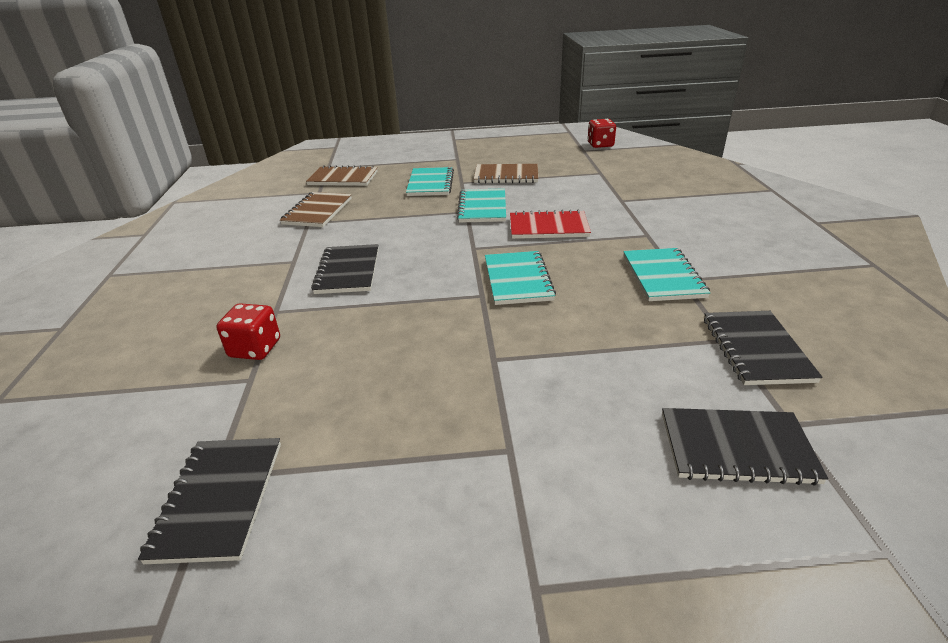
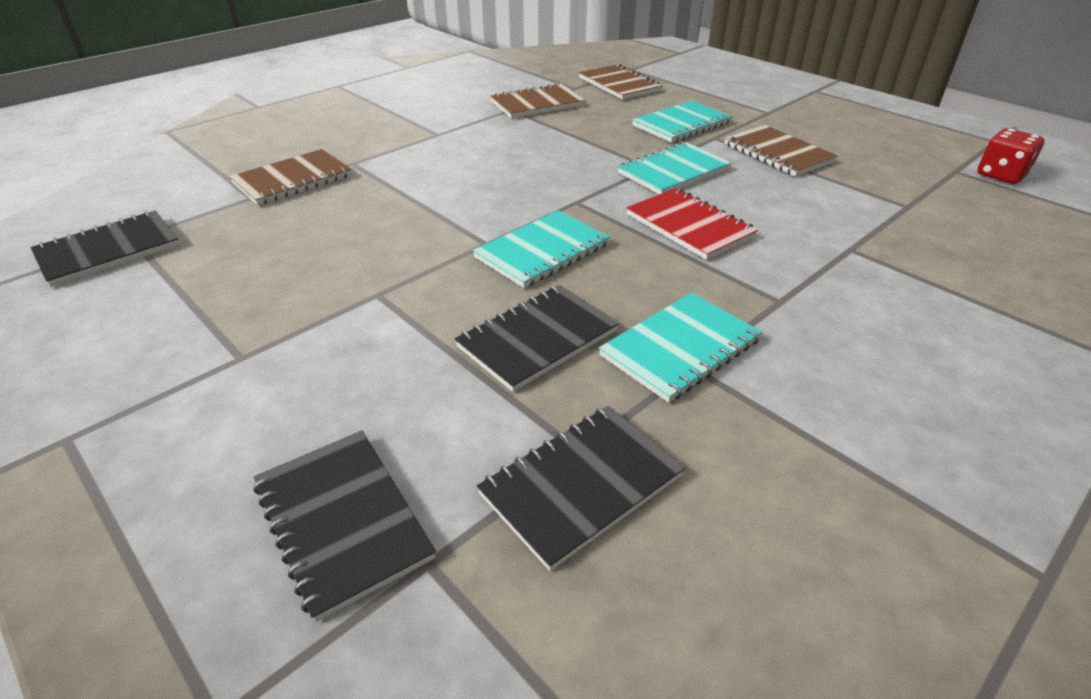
camera: 50 degrees right, 5 degrees up
(255, 348) = (292, 180): red dice -> brown notebook
(348, 271) = (450, 162): black notebook -> black notebook (538, 339)

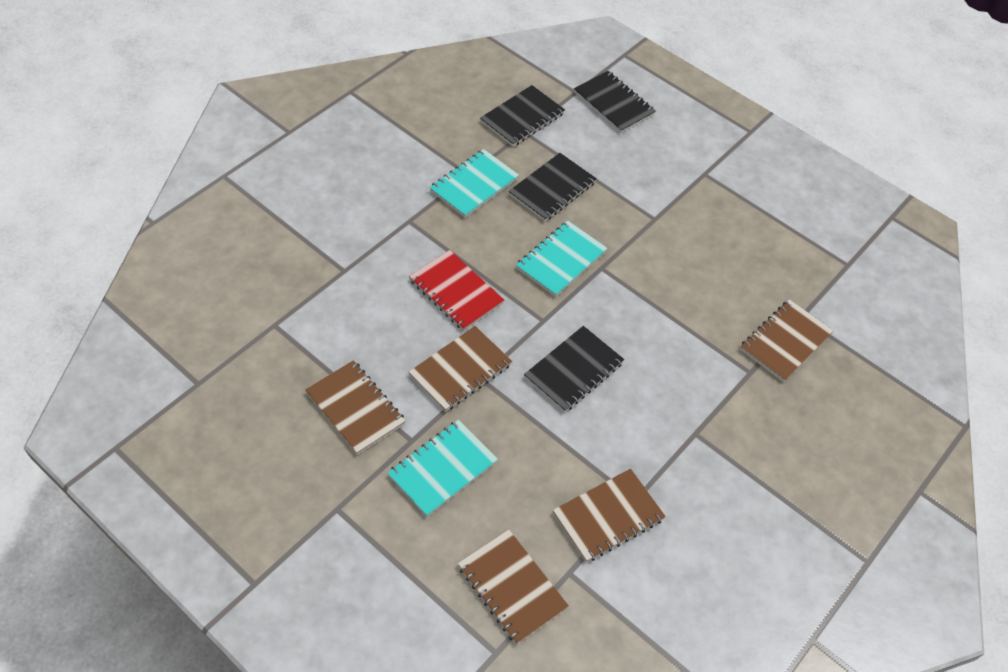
camera: 170 degrees right, 15 degrees up
(108, 250) = (850, 251): black notebook -> black notebook (573, 370)
(673, 171) = (460, 370): turquoise notebook -> brown notebook
(1001, 175) = (161, 376): red dice -> none

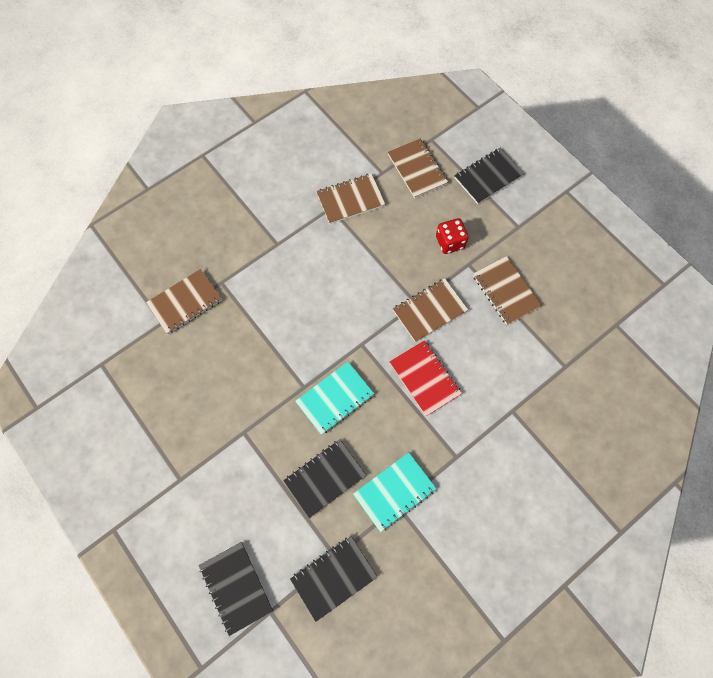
camera: 165 degrees left, 15 degrees up
(442, 469) = (450, 242): turquoise notebook -> red dice
(573, 370) = (348, 300): black notebook -> black notebook (488, 177)

